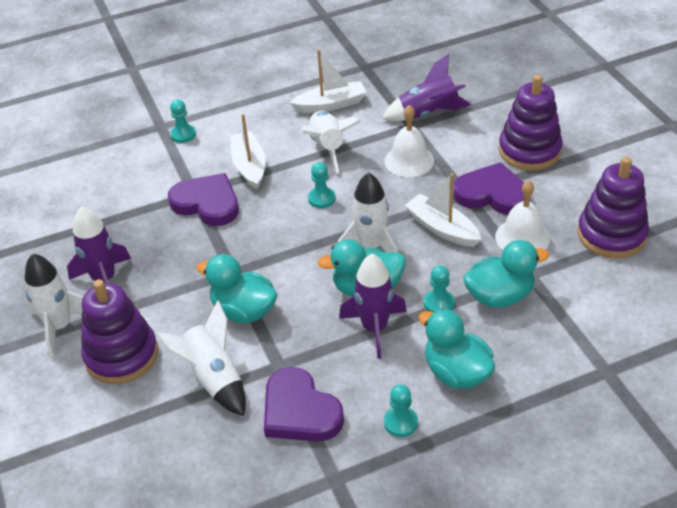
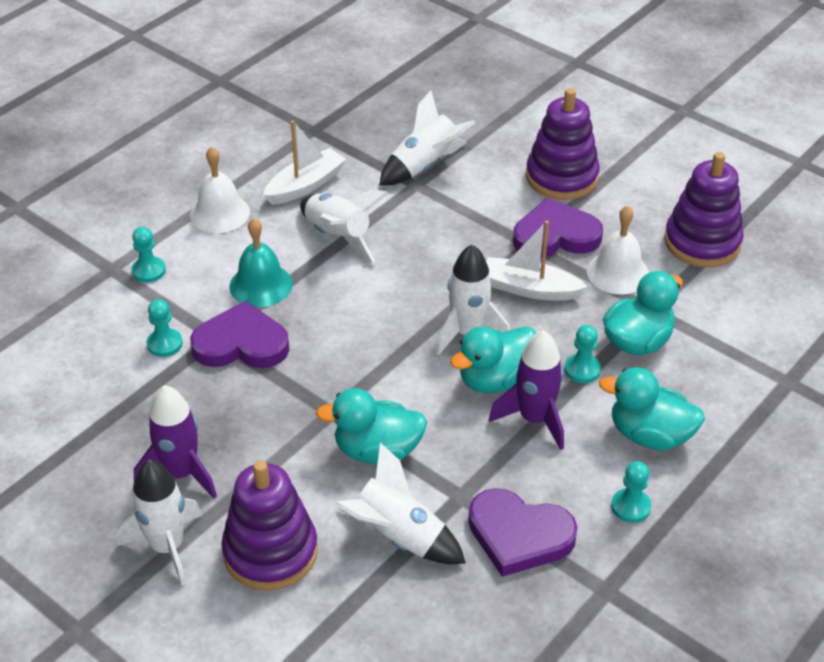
camera: 30 degrees left, 0 degrees up
(249, 166) = (261, 285): white boat -> turquoise bell
(321, 199) = (374, 297): turquoise pawn -> turquoise pawn (164, 344)
(409, 161) = (441, 225): white bell -> white bell (220, 213)
(428, 113) = (425, 166): purple rocket -> white rocket

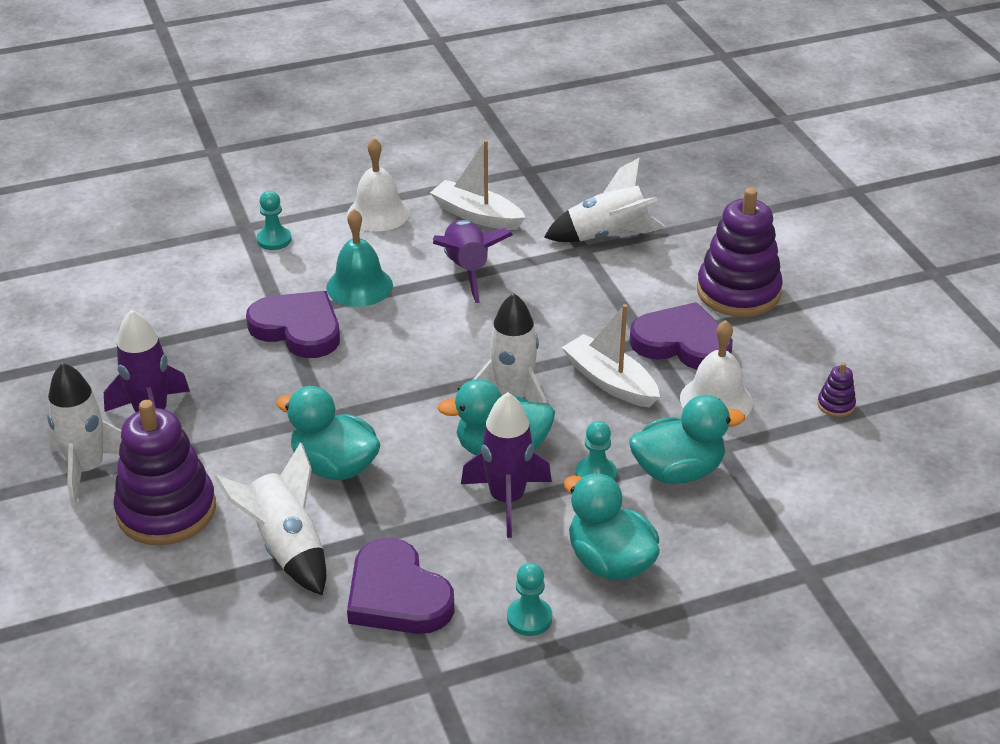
camera: 30 degrees right, 5 degrees down
(164, 344) = (233, 304): turquoise pawn -> none
(305, 185) = (476, 215): white boat -> white boat turned 135 degrees counterclockwise
(338, 236) = (467, 270): white rocket -> purple rocket
(702, 242) = (835, 405): purple stacking toy -> purple stacking toy, size x0.41

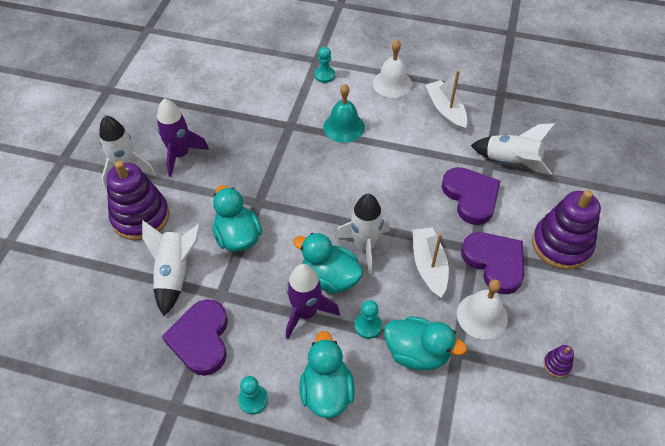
camera: 35 degrees right, 15 degrees up
(298, 329) = (291, 138): purple heart -> purple heart (471, 197)
(467, 270) = (410, 145): purple rocket -> none

